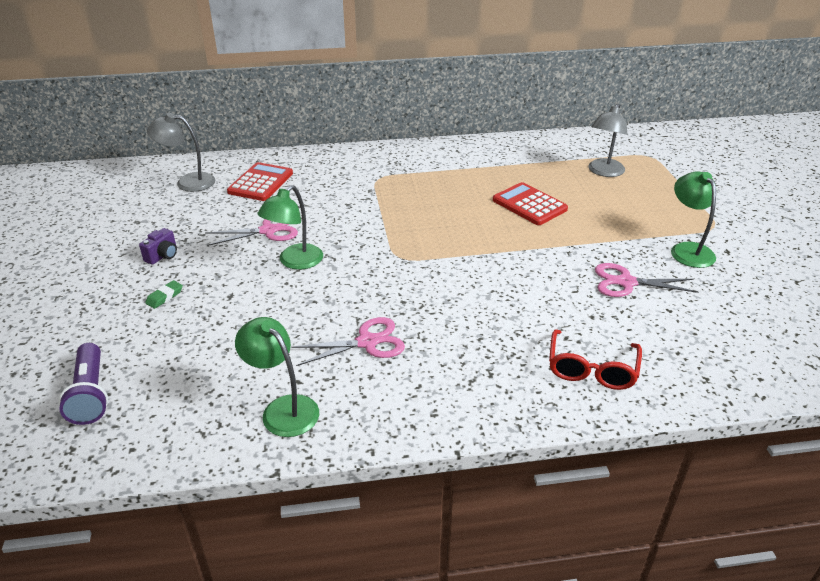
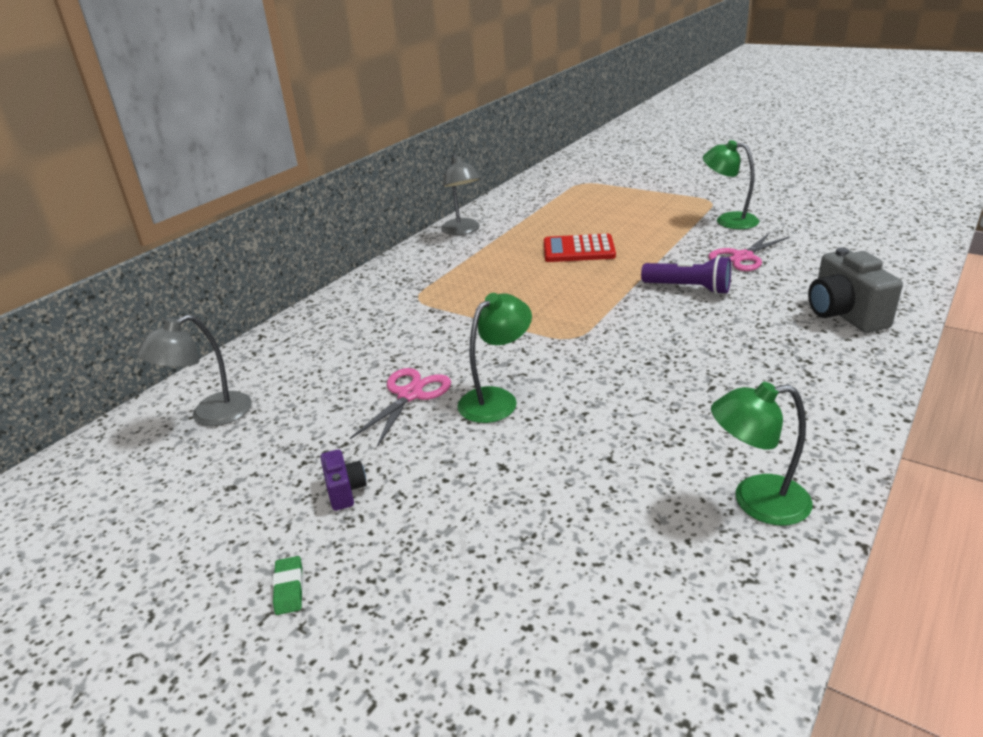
camera: 45 degrees left, 5 degrees down
(90, 394) = (579, 663): purple flashlight -> purple flashlight (689, 288)
(164, 297) = (438, 519): green eraser -> green eraser (289, 588)
(261, 183) = (304, 366): red calculator -> none
(295, 262) = (496, 399): green lamp -> green lamp turned 120 degrees counterclockwise
(367, 342) = (693, 407): pink scissors -> none
(591, 369) = (844, 315): red glasses -> grey camera
(604, 172) = (577, 205): grey lamp -> grey lamp (462, 230)

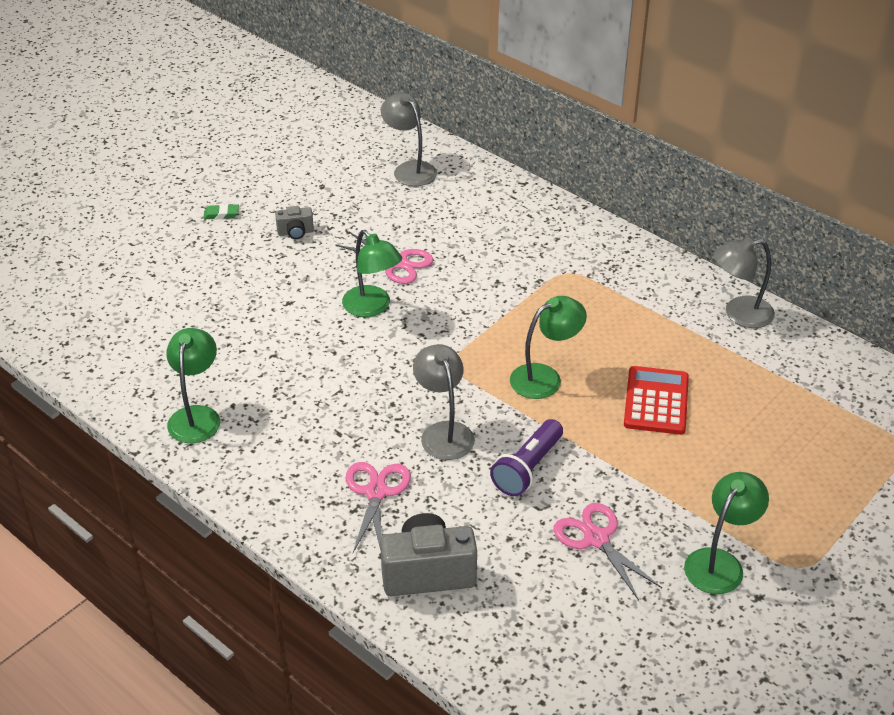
camera: 95 degrees right, 10 degrees up
(345, 491) = (295, 232): purple camera -> grey camera
(571, 293) = (545, 377): none -> green lamp
(671, 330) = (444, 432): none -> grey lamp
(775, 352) = (376, 492): none -> pink scissors

